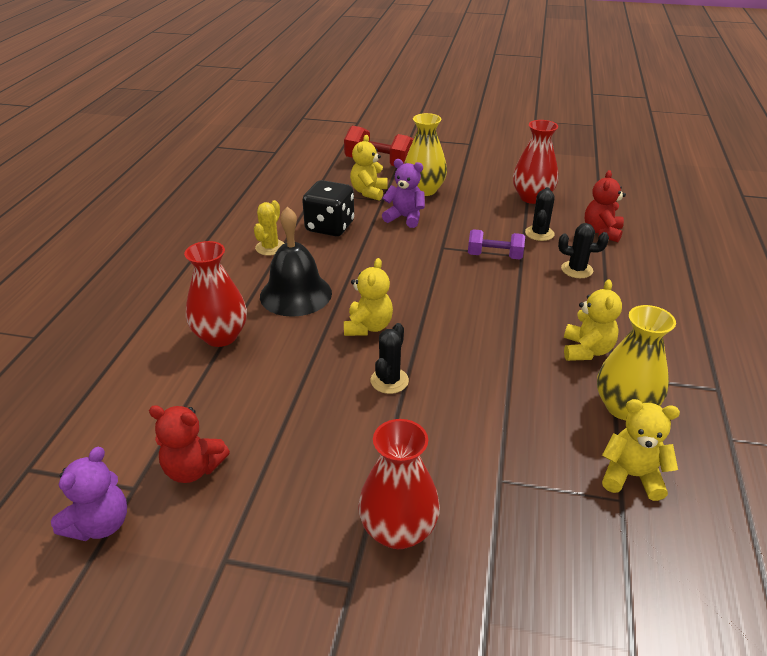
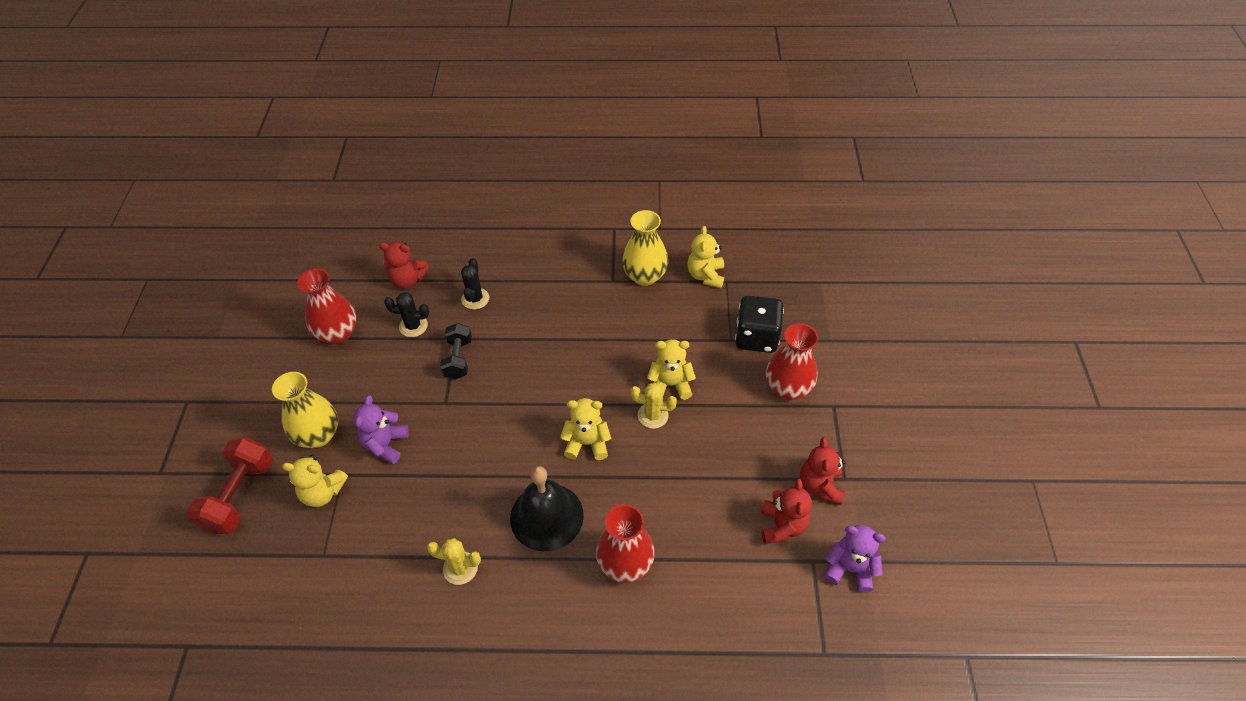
camera: 100 degrees left, 15 degrees up
(227, 525) = (820, 485): none -> red teddy bear
(330, 227) = (409, 516): black dice -> black dice (756, 337)
(389, 381) = (653, 415): black cactus -> yellow cactus
(494, 256) = (458, 359): purple dumbbell -> black dumbbell
(586, 350) = (587, 294): yellow teddy bear -> yellow teddy bear (670, 385)

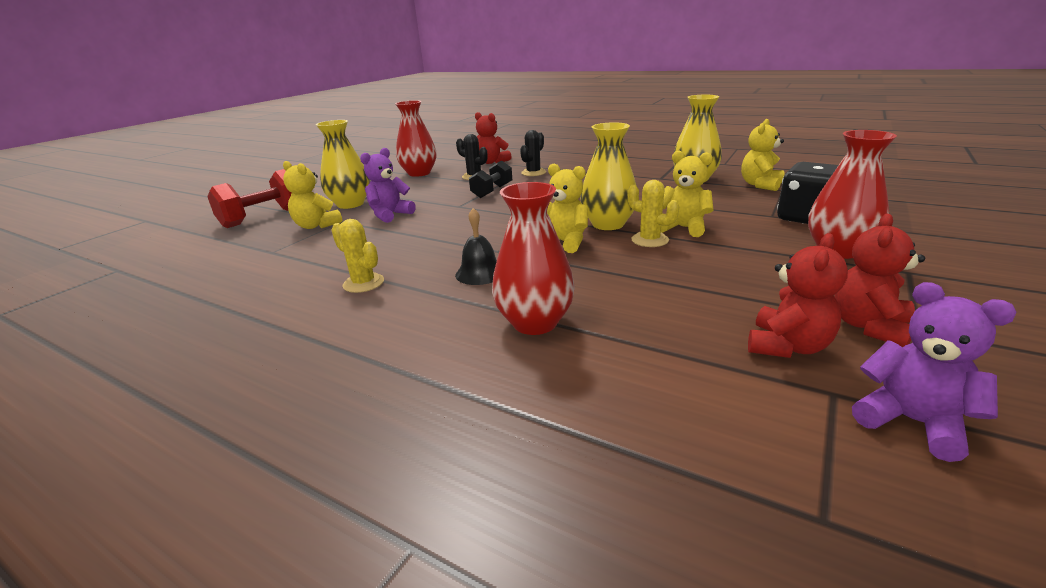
camera: 30 degrees right, 25 degrees down
(546, 516) = (480, 273): black bell -> black bell, size x0.57
(607, 397) = (608, 224): none -> yellow vase

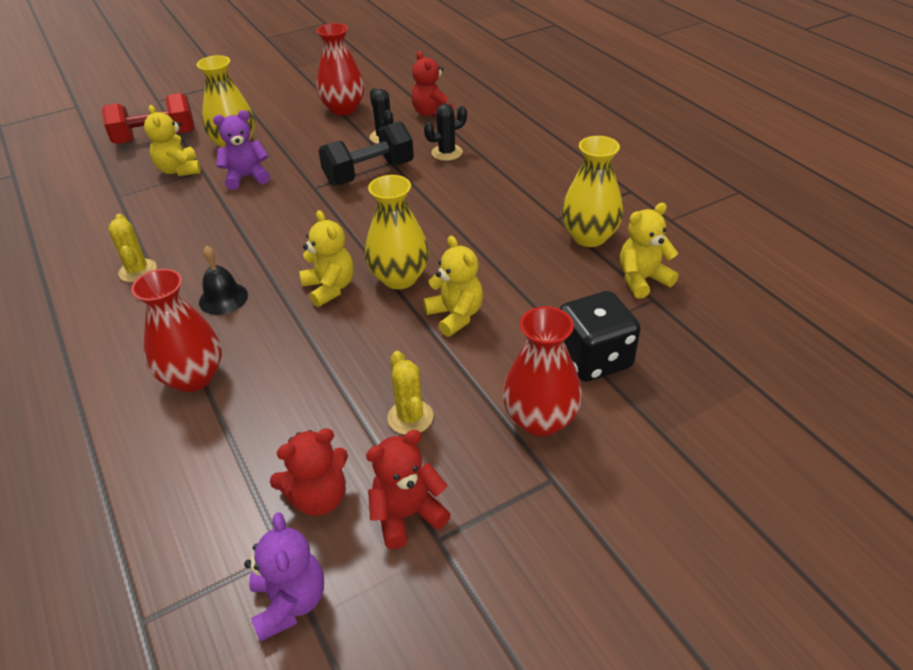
camera: 30 degrees right, 15 degrees up
(492, 191) = (369, 173): black dumbbell -> black dumbbell, size x1.51
(650, 240) = (402, 319): yellow cactus -> yellow cactus (410, 417)

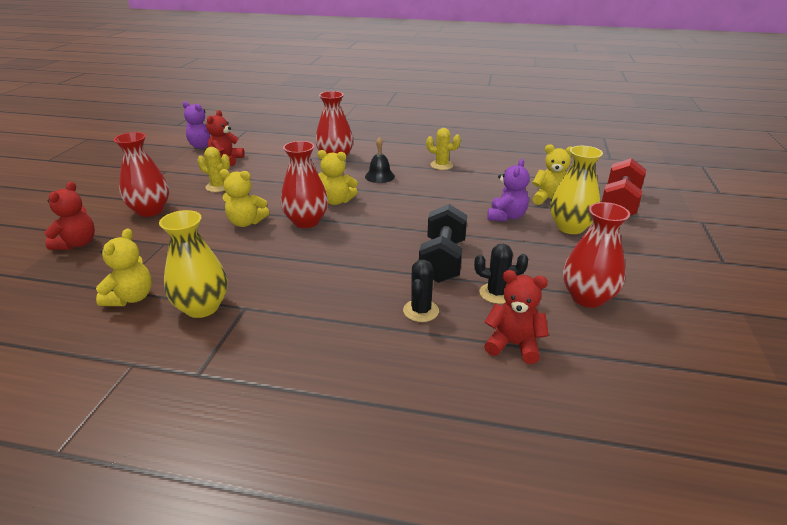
camera: 130 degrees right, 10 degrees down
(399, 278) = (306, 221): yellow vase -> red vase
(407, 515) = (184, 170): red teddy bear -> red teddy bear (77, 244)
(594, 359) = (137, 242): black dice -> none

